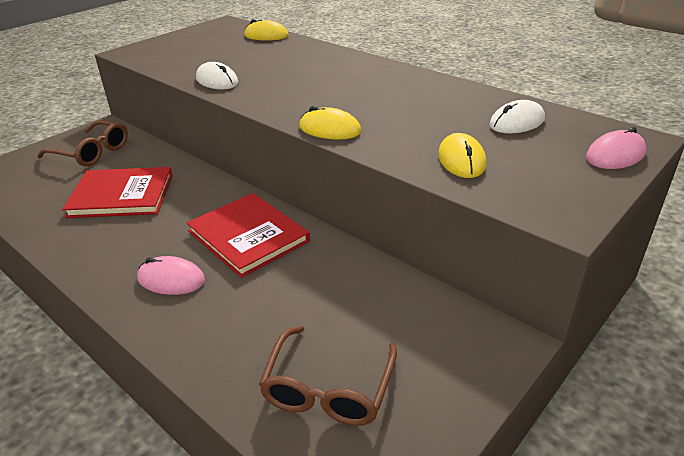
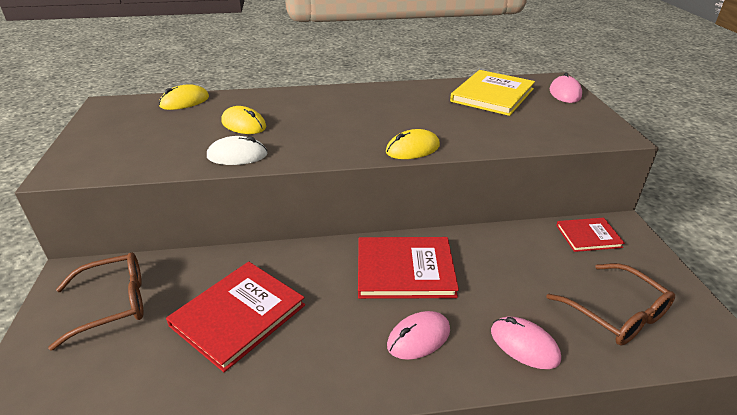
camera: 50 degrees left, 0 degrees up
(216, 340) = (524, 345): none -> pink mouse
(447, 322) = (588, 236): none -> red book
(461, 160) = (518, 129): yellow mouse -> yellow mouse (244, 124)
(516, 122) = (492, 95): white mouse -> yellow book

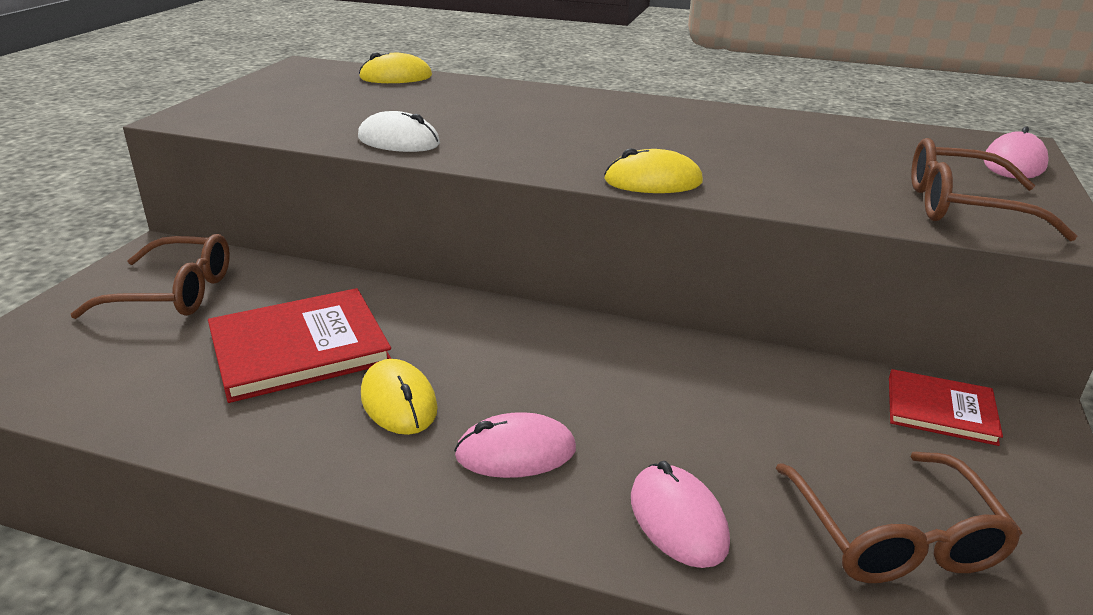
camera: 25 degrees right, 5 degrees down
(244, 124) = (443, 112): yellow mouse -> yellow mouse (398, 402)
(405, 270) = (571, 364): red book -> none
(492, 95) = (866, 143): yellow book -> none
(567, 127) = (965, 207): none -> brown glasses

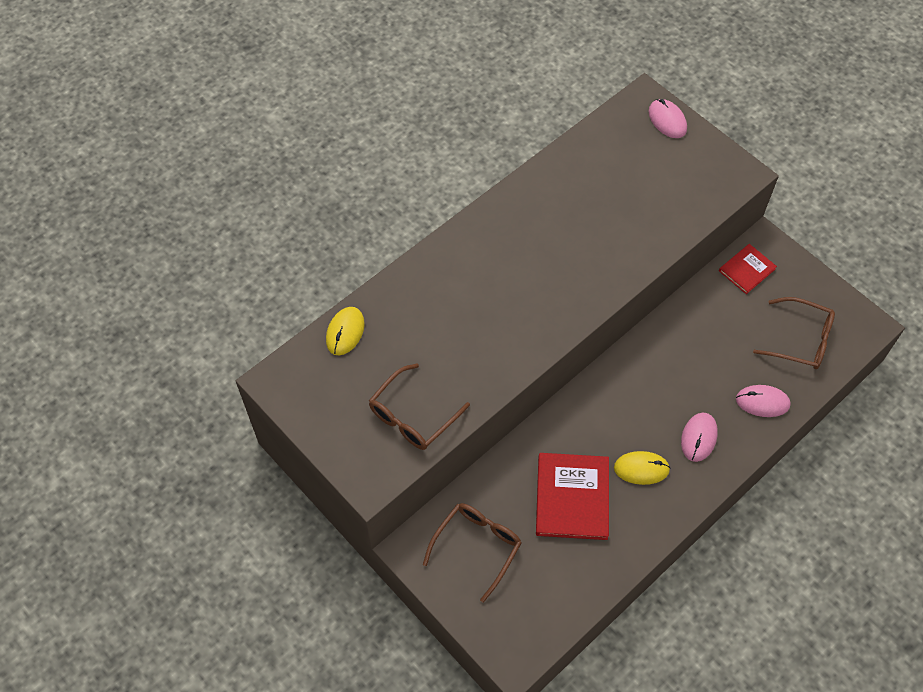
camera: 60 degrees left, 30 degrees up
(398, 141) = (484, 376): white mouse -> none
(653, 181) = (609, 285): yellow mouse -> none
(965, 207) = (701, 182): brown glasses -> brown glasses (413, 416)

